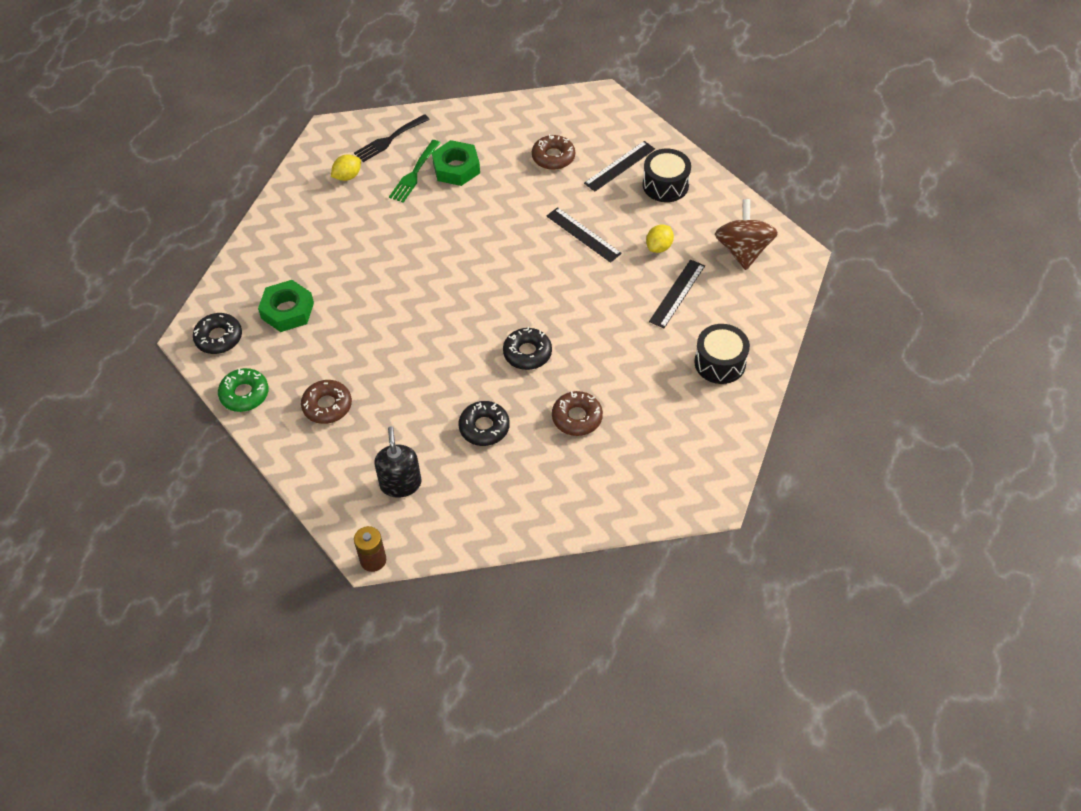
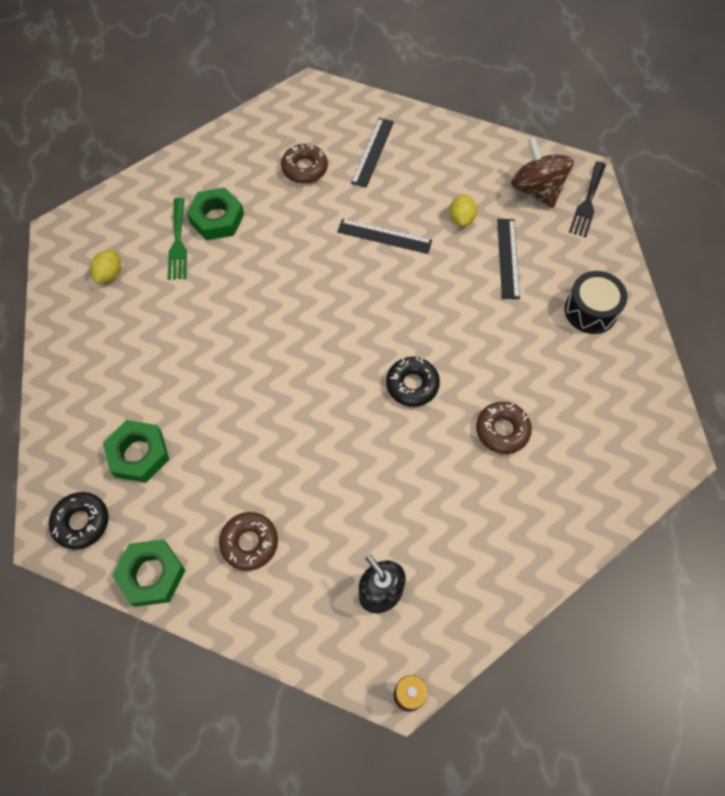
camera: 30 degrees left, 10 degrees up
(244, 394) = (151, 575): green donut -> green nut
(389, 140) = (129, 216): black fork -> black fork (587, 202)
(484, 427) = (422, 485): black donut -> none
(665, 185) = (426, 154): black drum -> none

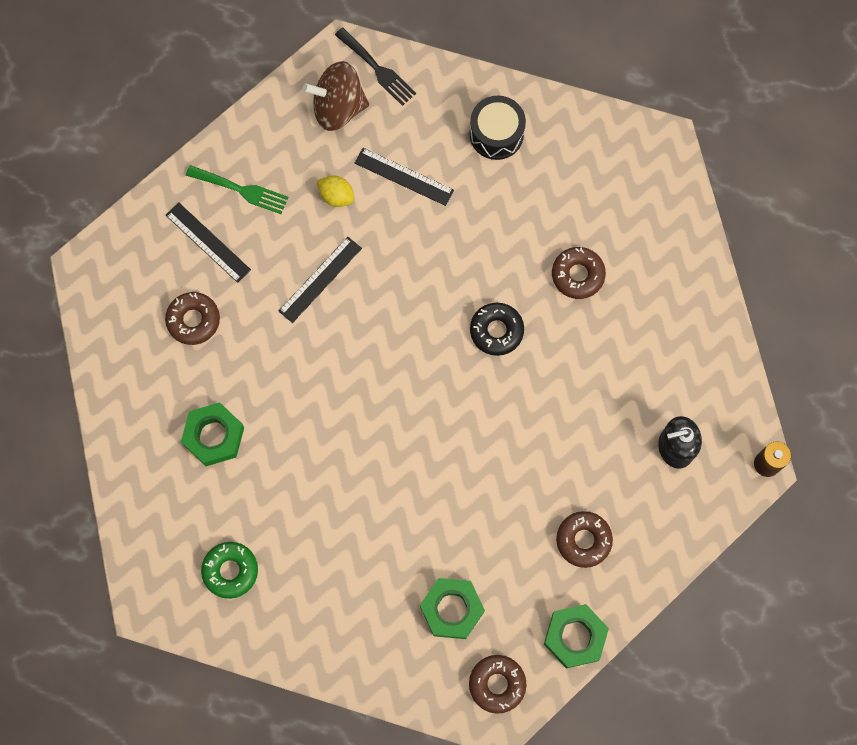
camera: 65 degrees left, 10 degrees up
(81, 522) = (497, 684): black donut -> brown donut
(109, 274) = (230, 571): yellow lemon -> green donut
(178, 242) = (225, 487): green fork -> green fork (241, 190)

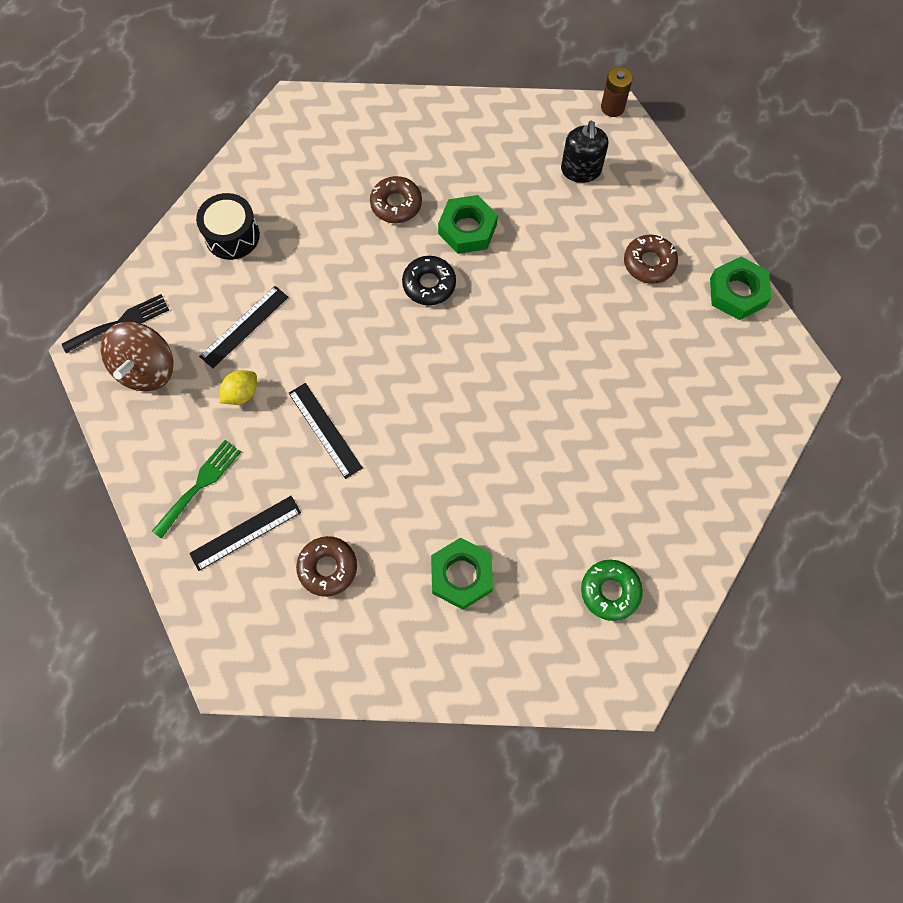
camera: 75 degrees left, 5 degrees down
(451, 609) = (691, 390): green nut -> green nut (467, 229)
(497, 684) = (770, 368): brown donut -> none

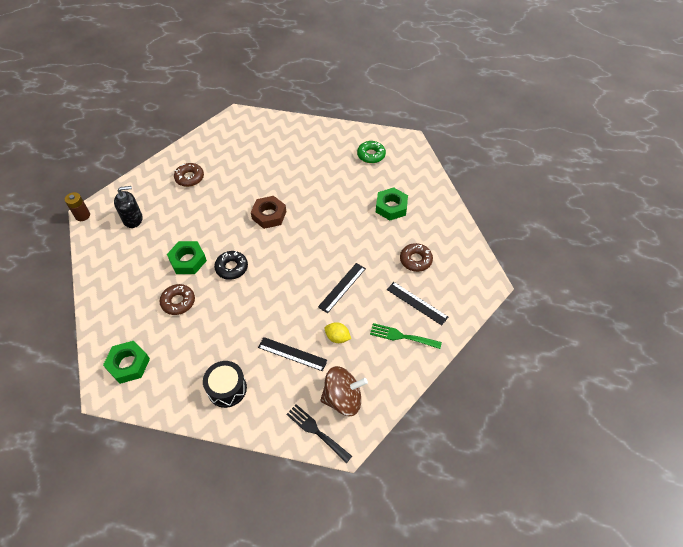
camera: 110 degrees left, 15 degrees down
(517, 364) = (269, 215): none -> brown nut
(737, 292) = (198, 143): green nut -> green nut (128, 364)

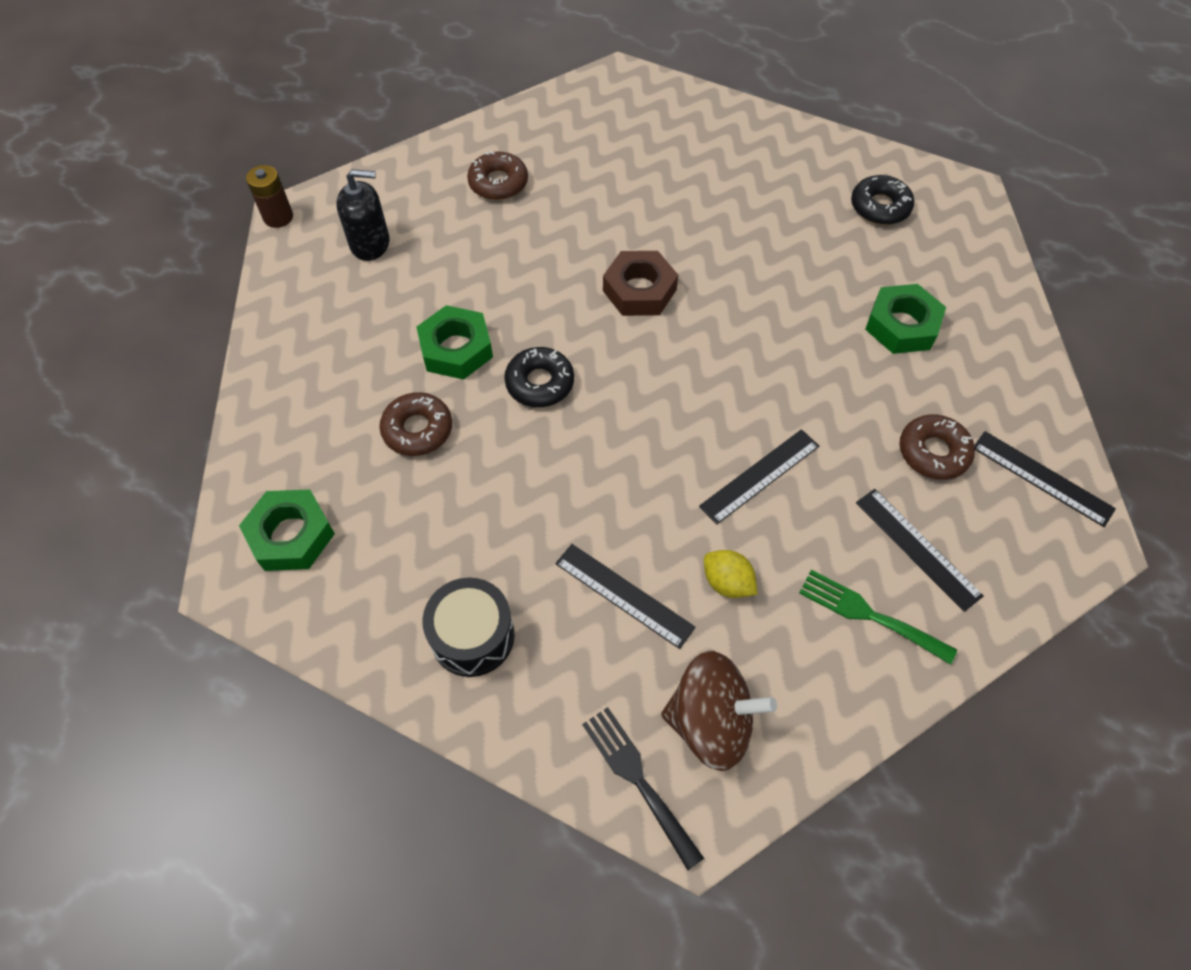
camera: 15 degrees right, 5 degrees up
(371, 155) = (880, 207): green donut -> black donut
(463, 261) = (1042, 478): none -> black ruler

